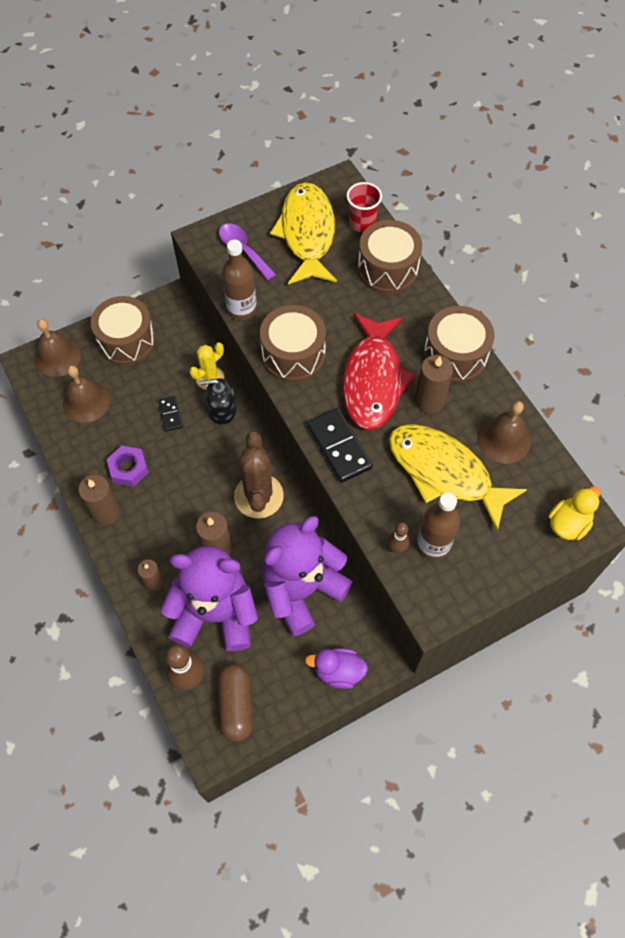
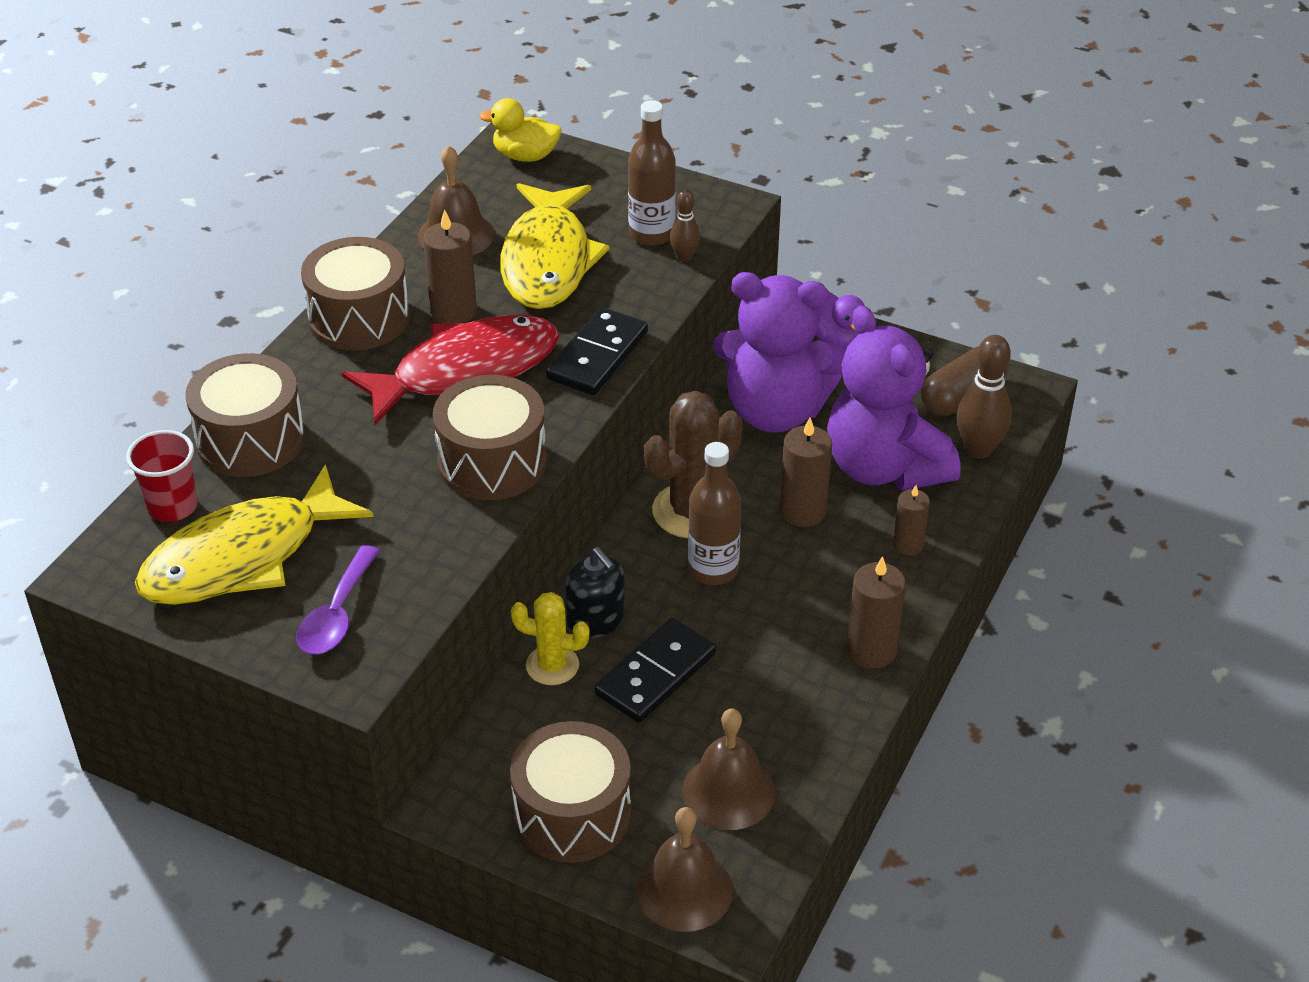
camera: 125 degrees left, 20 degrees down
(129, 469) = (785, 667): purple nut -> none
(170, 414) = (656, 674): black domino -> black domino, size x1.82
(242, 309) = (458, 555): brown bottle -> brown bottle (713, 569)

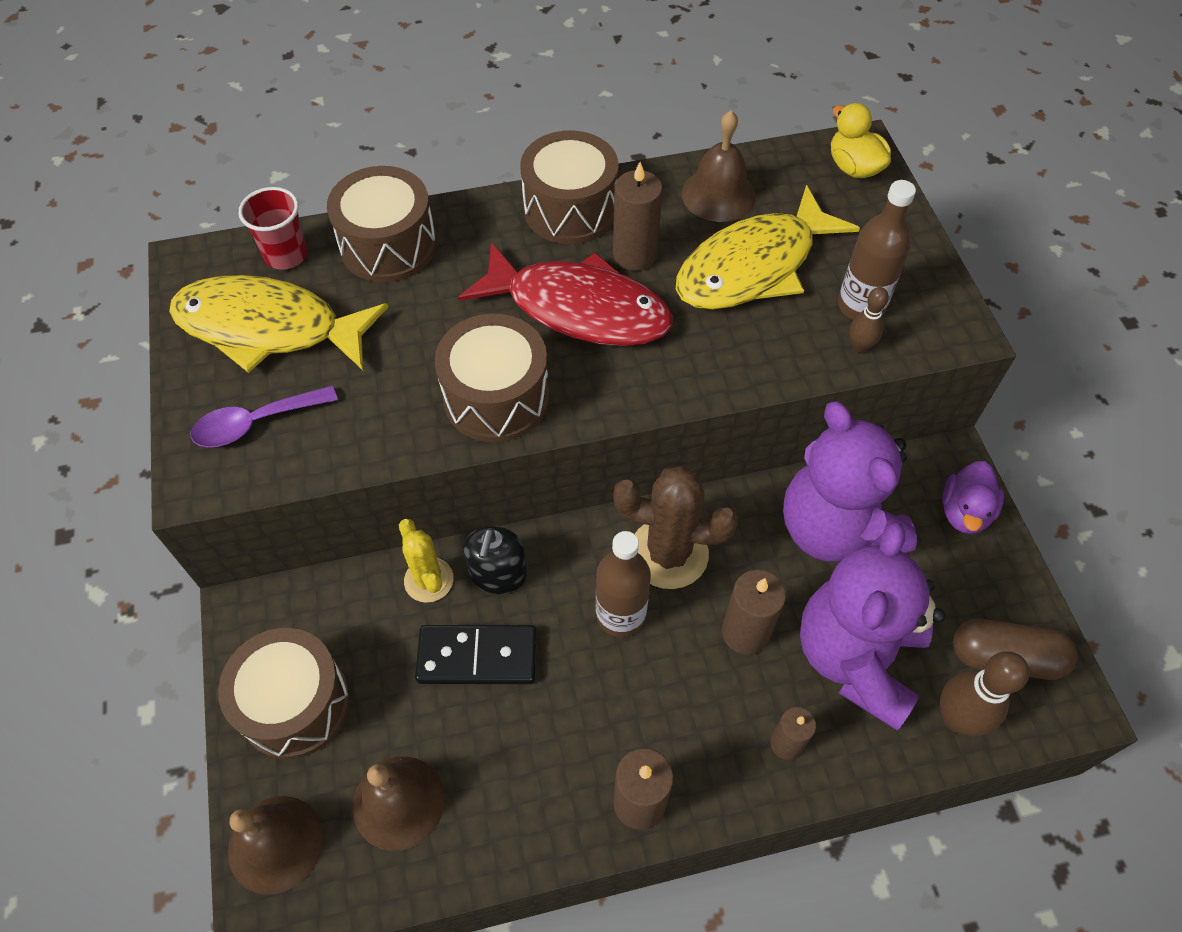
camera: 50 degrees right, 15 degrees up
(597, 355) = (681, 375): black domino -> none

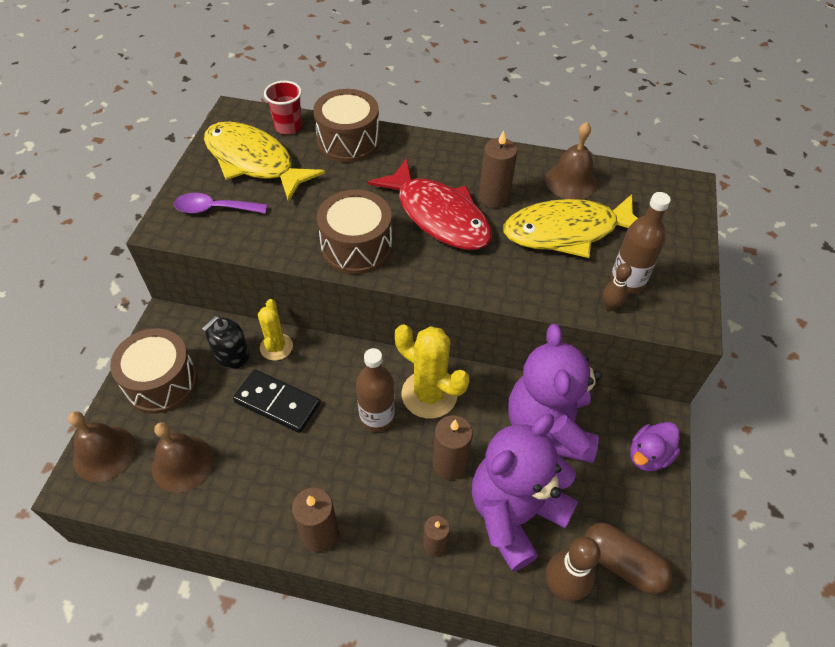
camera: 25 degrees right, 5 degrees down
(498, 574) = (318, 361): black soap dispenser -> black soap dispenser (232, 355)
(570, 209) = (470, 158): brown drum -> none
(668, 553) = (429, 394): brown cactus -> yellow cactus
(853, 167) = (676, 196): yellow duck -> none

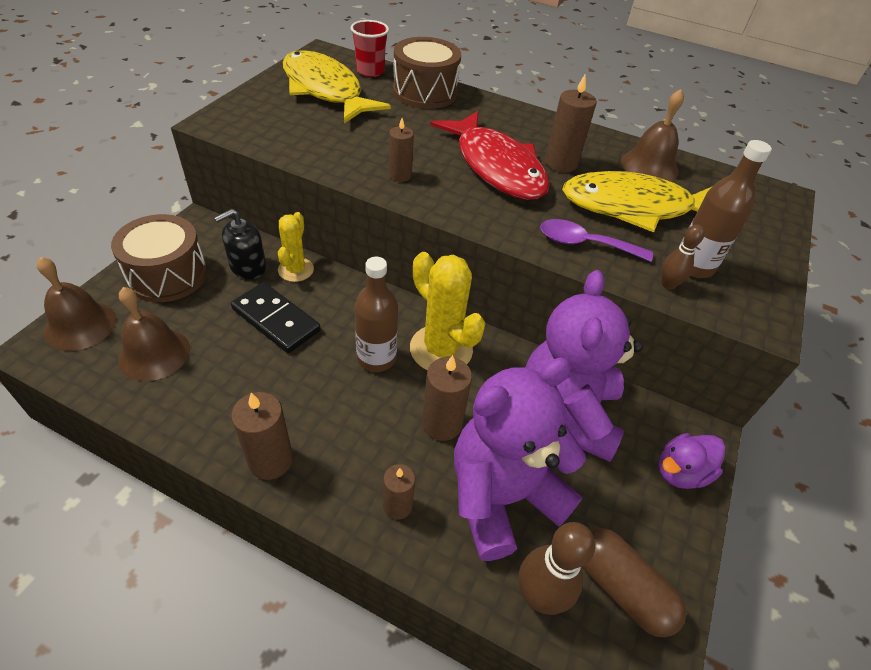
camera: 10 degrees right, 5 degrees down
(214, 209) = (269, 118): purple spoon -> purple spoon (585, 244)
(356, 247) = (400, 175): brown drum -> brown candle

